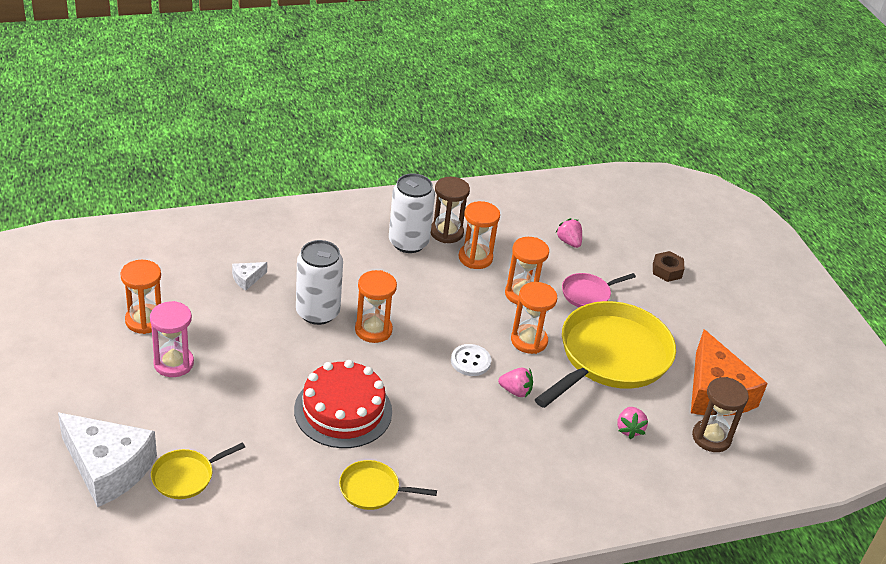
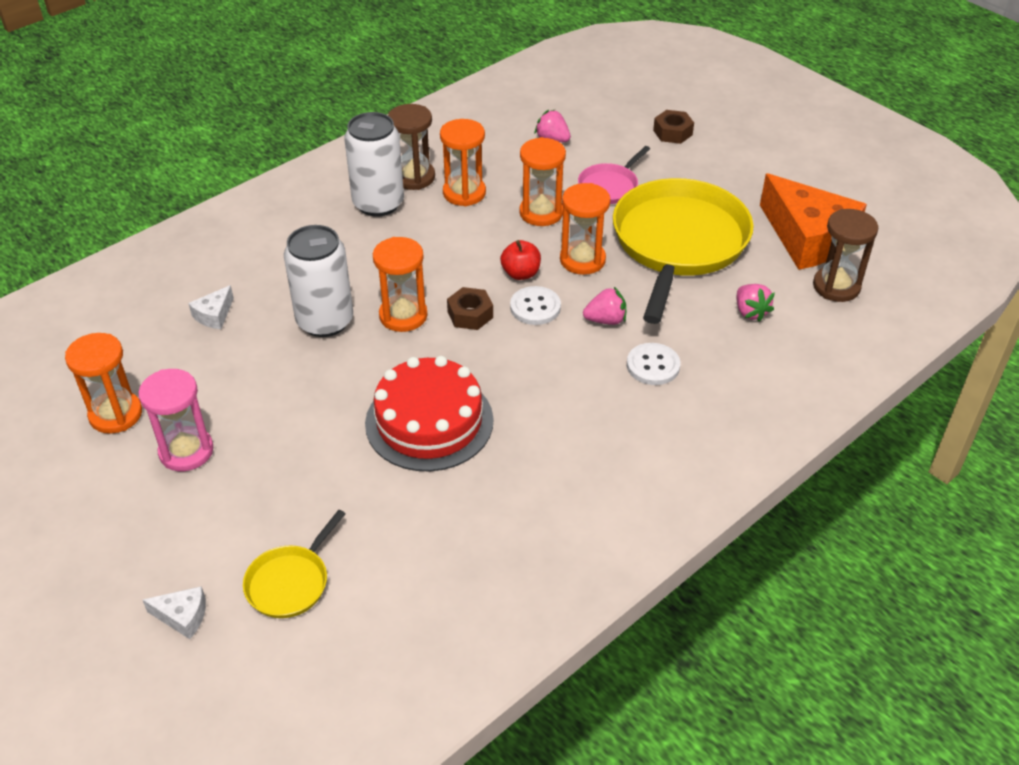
camera: 20 degrees left, 5 degrees up
(108, 468) = (182, 616): white cheese -> white cheese, size x0.41
(372, 489) = (524, 498): yellow pan -> none
(420, 348) = (470, 314): none -> brown nut
(476, 333) = (521, 273): none -> red apple
(527, 438) = (653, 365): none -> white button

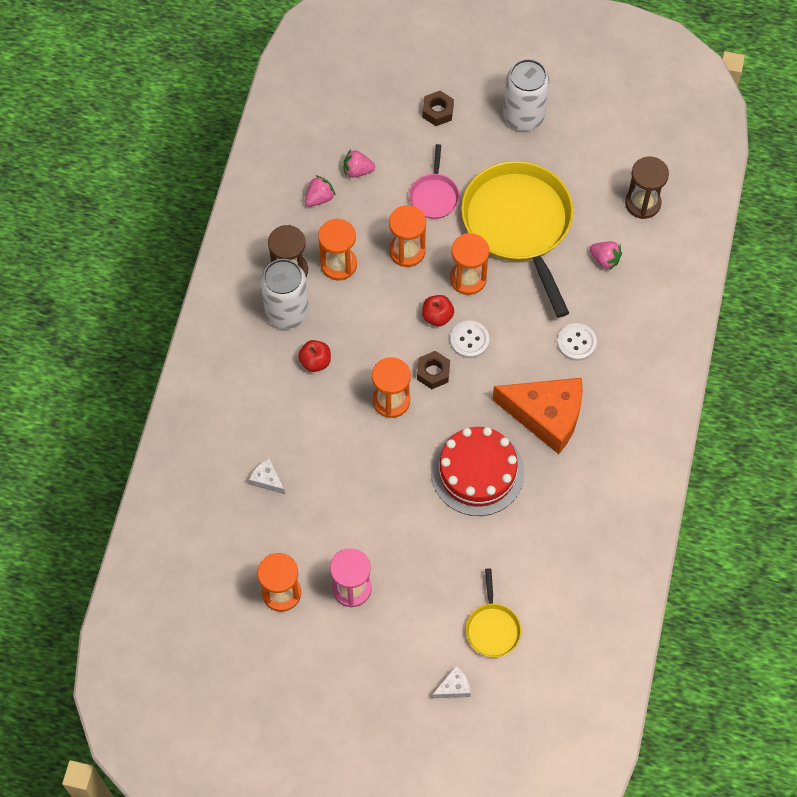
camera: 35 degrees left, 20 degrees up
(214, 315) = (267, 479): white cheese -> white cheese turned 135 degrees clockwise
(325, 321) = (344, 437): white can -> white can (523, 116)
(363, 250) = (315, 362): none -> red apple
(605, 320) = (521, 323): pink strawberry -> pink strawberry (319, 198)
(807, 238) = (598, 168): orange cheese -> orange cheese (546, 416)

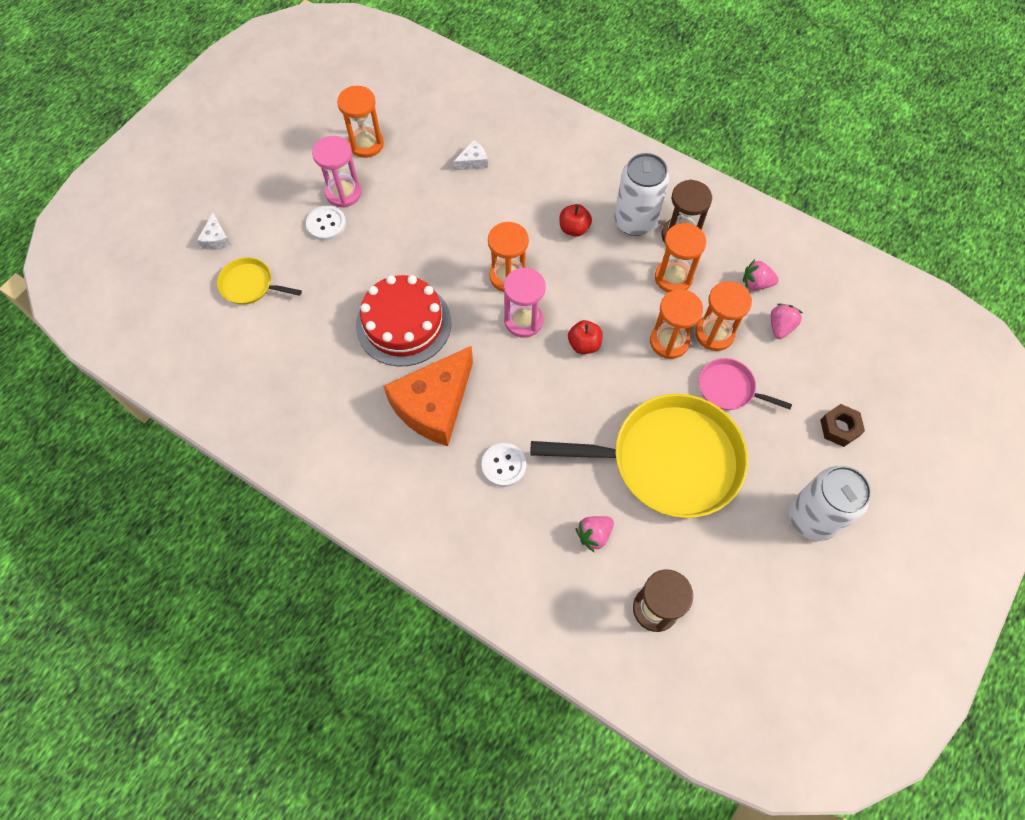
camera: 110 degrees right, 0 degrees up
(319, 198) = (756, 283): pink strawberry -> pink strawberry turned 120 degrees clockwise
(433, 372) = (523, 321): brown nut -> pink hourglass
(468, 279) = (617, 387): orange hourglass -> orange hourglass (714, 334)
(469, 340) = (546, 364): white button -> white button (326, 224)

